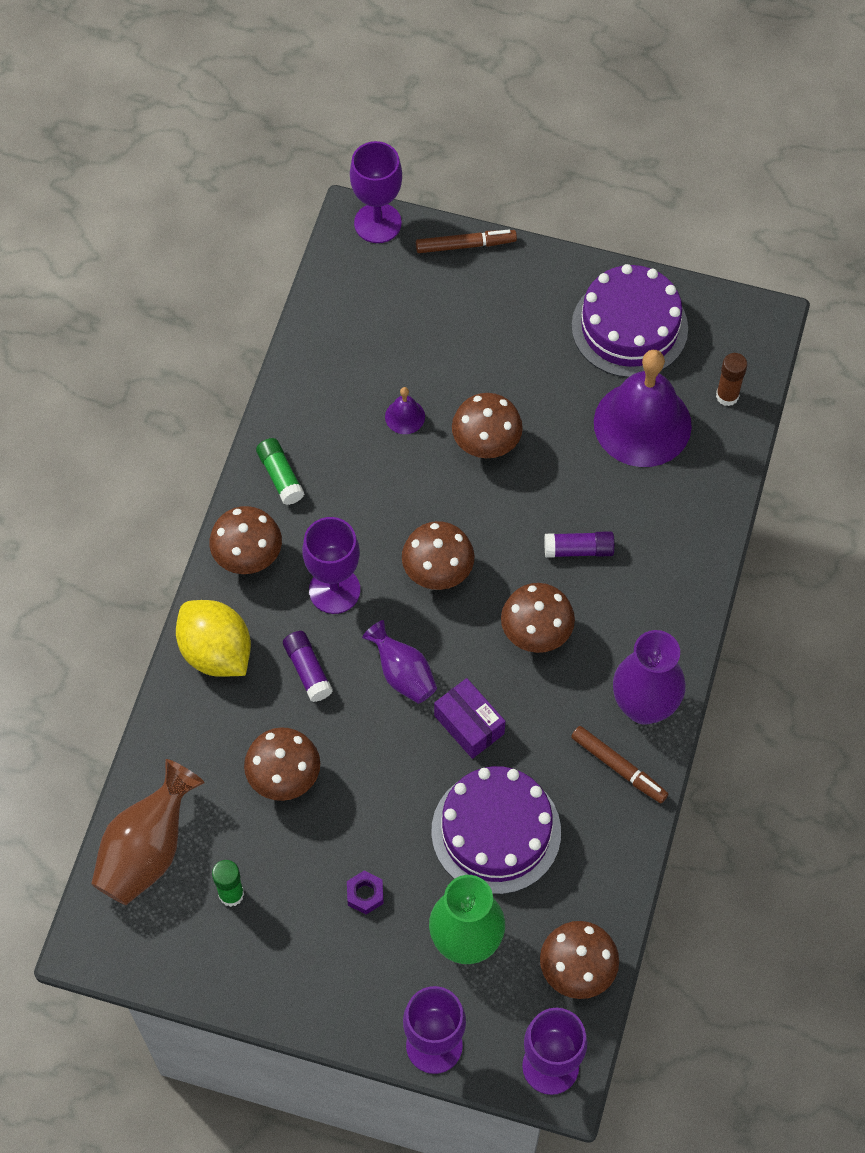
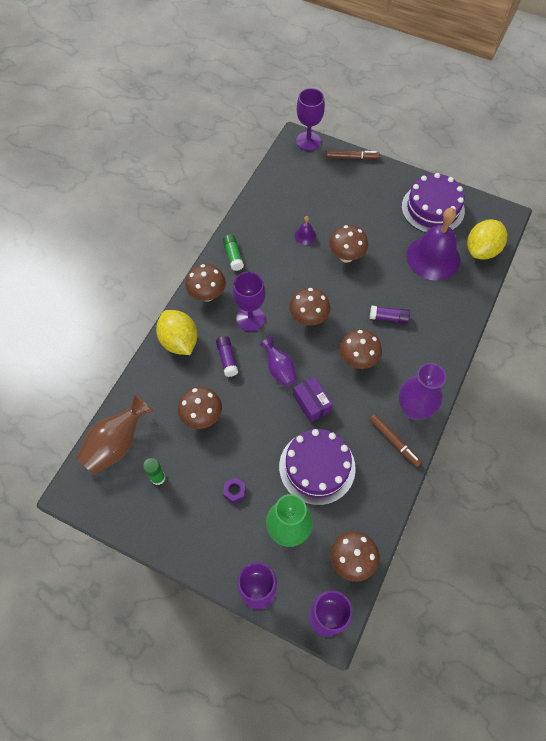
camera: 10 degrees right, 0 degrees up
(727, 396) = (481, 250): brown glue stick -> yellow lemon

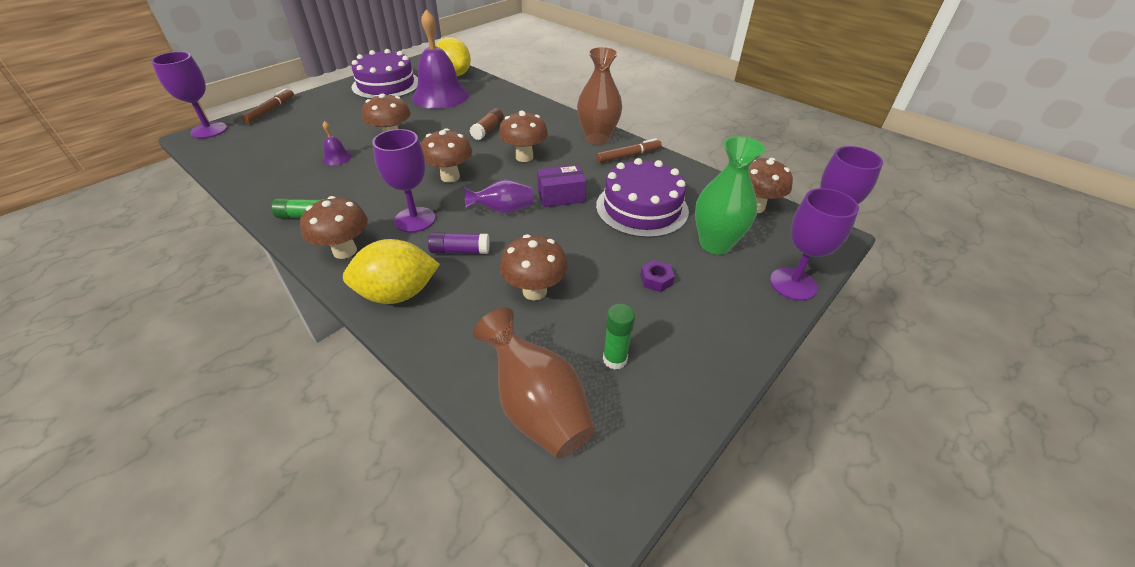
camera: 75 degrees left, 20 degrees down
(388, 318) = (488, 130): purple glue stick -> brown glue stick
(414, 409) = (597, 138): purple vase -> brown vase

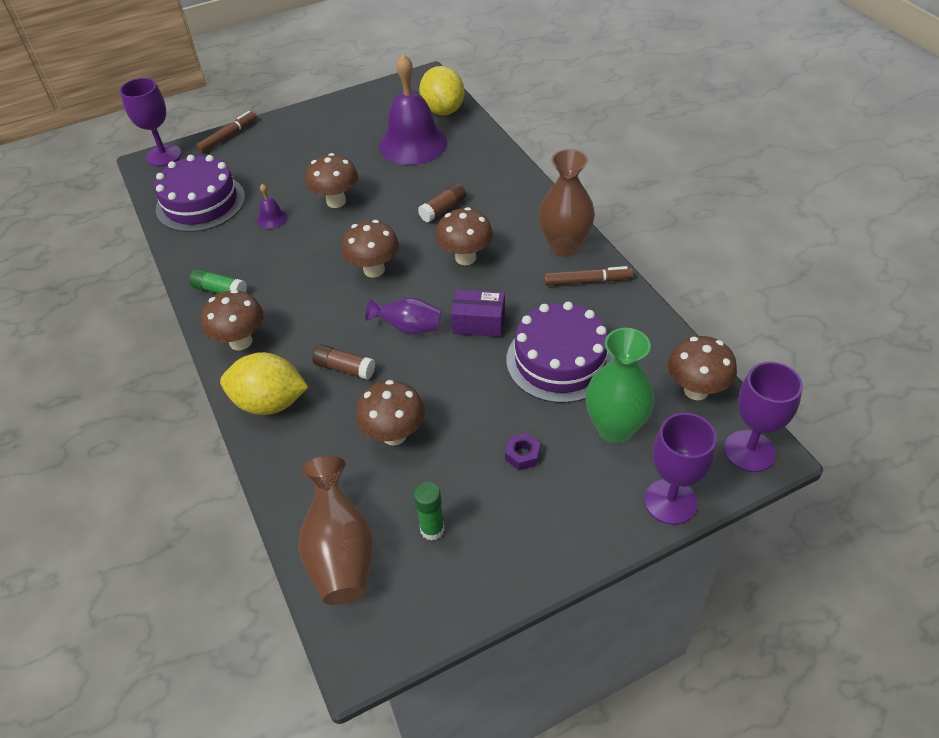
camera: 25 degrees right, 5 degrees up
(386, 85) = (359, 115): purple cake -> purple cake (200, 203)
(415, 219) = (317, 319): purple goblet -> none
(460, 251) = (345, 368): purple glue stick -> brown glue stick

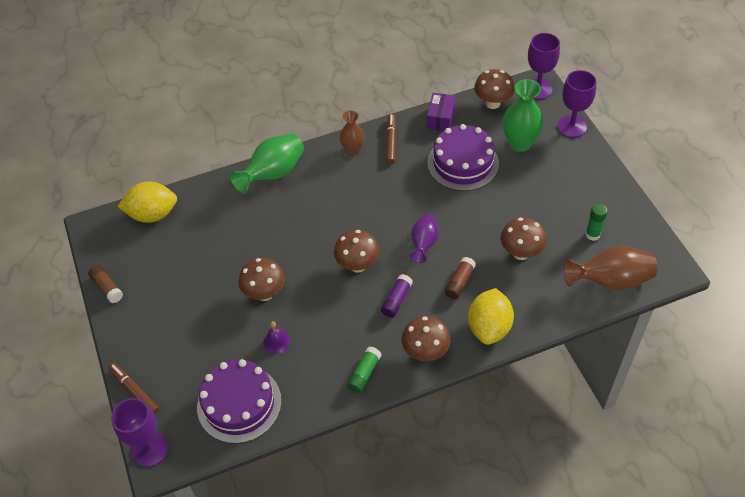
camera: 85 degrees left, 5 degrees up
(320, 309) = (396, 300): none -> purple glue stick
(413, 144) = (197, 237): purple bell -> none
(443, 209) = (293, 219): brown glue stick -> brown glue stick (107, 287)
(465, 258) = (354, 207): brown mushroom -> none
(479, 323) = (423, 203): purple box -> purple box (440, 118)
(512, 184) = (273, 173): none -> green vase
(522, 455) = (538, 188): purple nut -> none
(564, 246) = (353, 150): brown vase -> brown vase, size x0.64

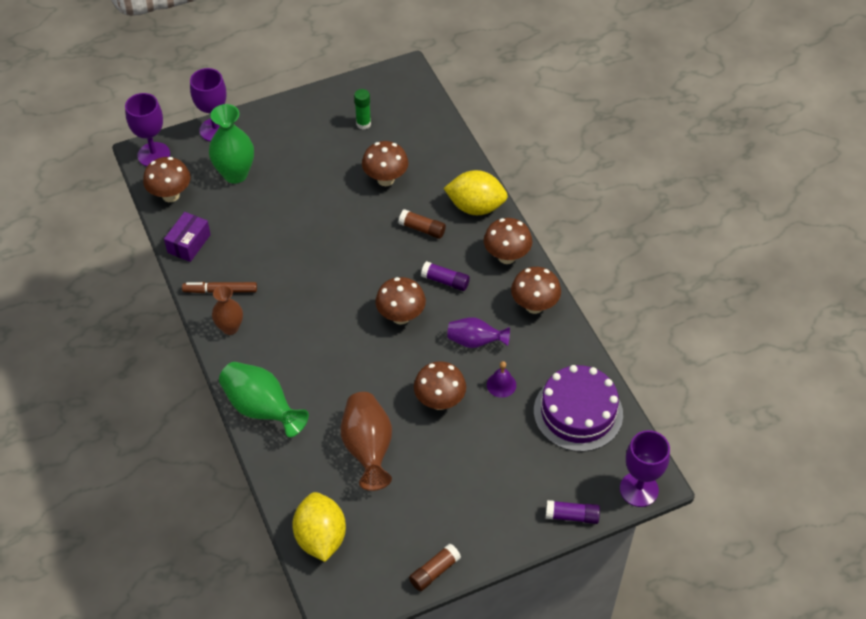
camera: 95 degrees left, 0 degrees up
(134, 390) = (572, 516): brown marker -> purple glue stick
(364, 373) = (534, 306): green glue stick -> brown mushroom
(423, 244) = (372, 259): purple vase -> purple vase (475, 341)
(440, 118) = (189, 243): purple box -> purple box turned 75 degrees counterclockwise
(463, 163) = (260, 224): purple cake -> none
(610, 281) = (419, 115): brown vase -> brown vase (368, 448)

